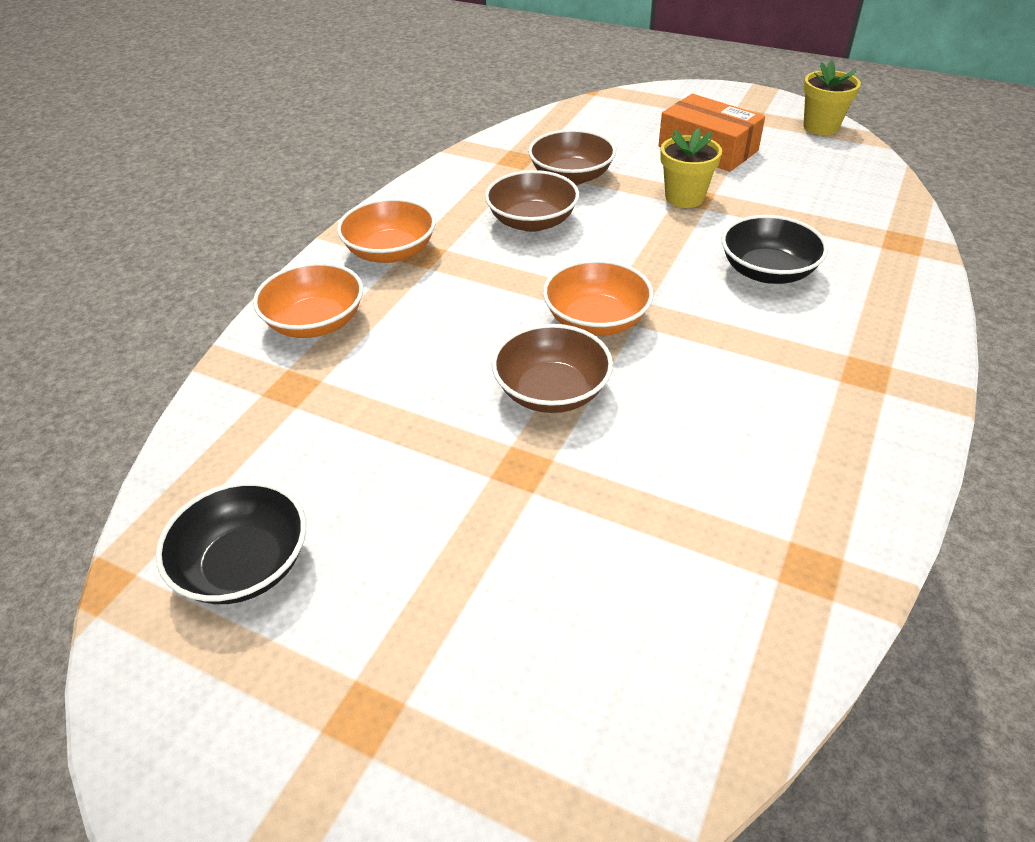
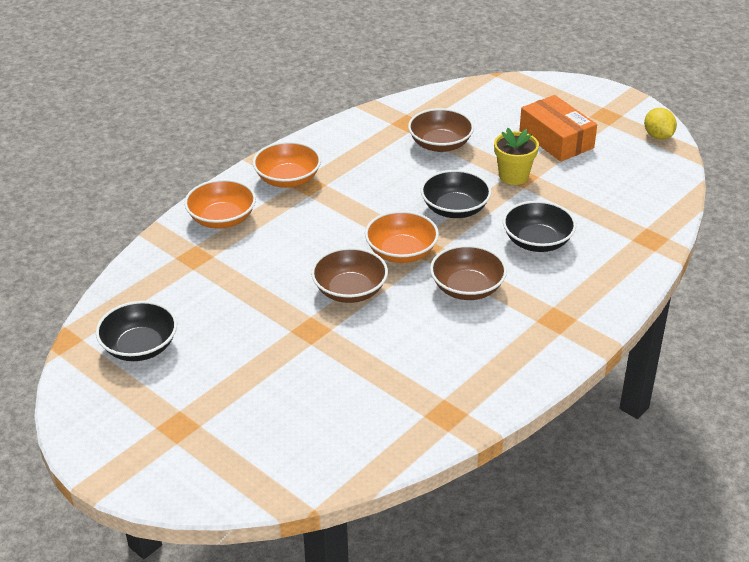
camera: 15 degrees right, 5 degrees down
(532, 221) = (394, 174): brown bowl -> brown bowl (467, 288)
(635, 250) = (455, 209): none -> black bowl
(821, 127) = (658, 136): yellow flower pot -> yellow lemon

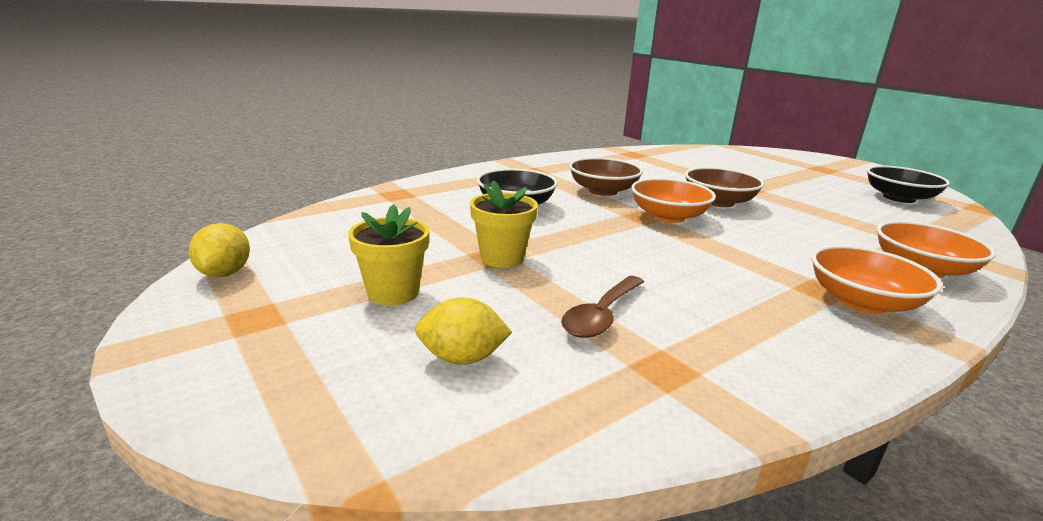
camera: 170 degrees left, 15 degrees down
(440, 144) = (601, 315): brown bowl -> brown spoon
(455, 209) = (599, 239): black bowl -> none
(497, 113) = (462, 358): none -> yellow lemon
(556, 139) = (393, 293): orange box -> yellow flower pot

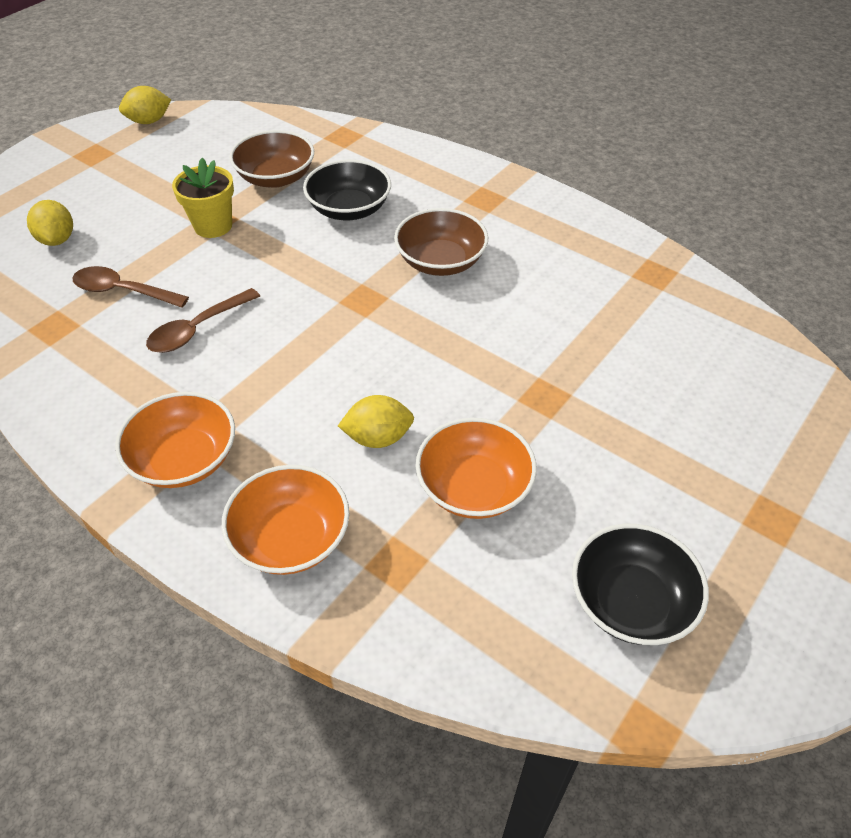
camera: 75 degrees right, 25 degrees up
(393, 293) = (137, 192): yellow flower pot -> none
(668, 216) = (374, 319): orange bowl -> orange bowl (474, 487)
(676, 280) = (197, 329): none -> brown spoon
(718, 202) = (459, 364): brown bowl -> brown bowl (276, 177)
(801, 231) = (378, 438): none -> yellow lemon

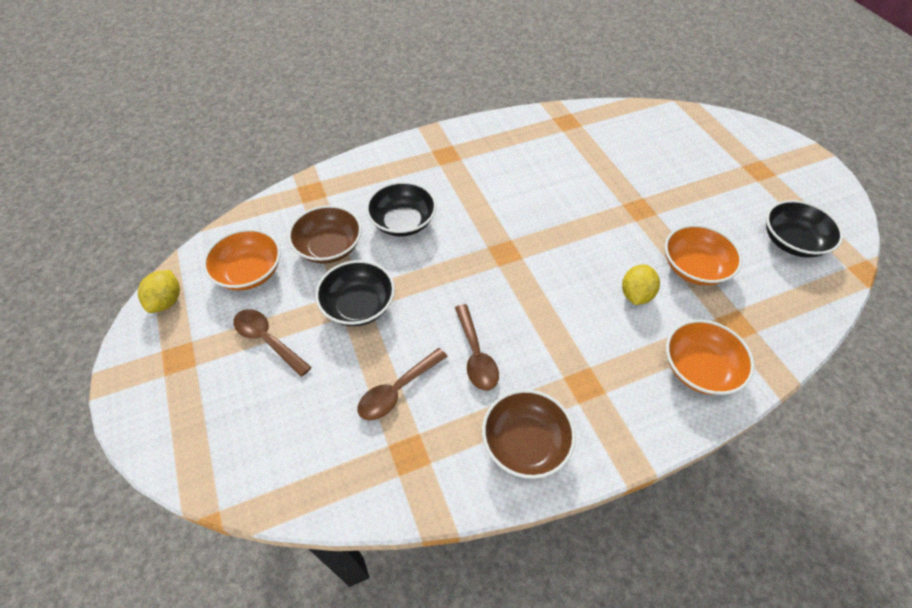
camera: 60 degrees left, 5 degrees up
(57, 240) = (289, 421): yellow lemon -> none
(138, 190) = (267, 340): none -> brown spoon
(184, 459) = (606, 405): orange bowl -> orange bowl (249, 272)
(213, 226) = (358, 305): yellow flower pot -> black bowl
(440, 261) = (493, 201): brown bowl -> brown bowl (525, 443)

